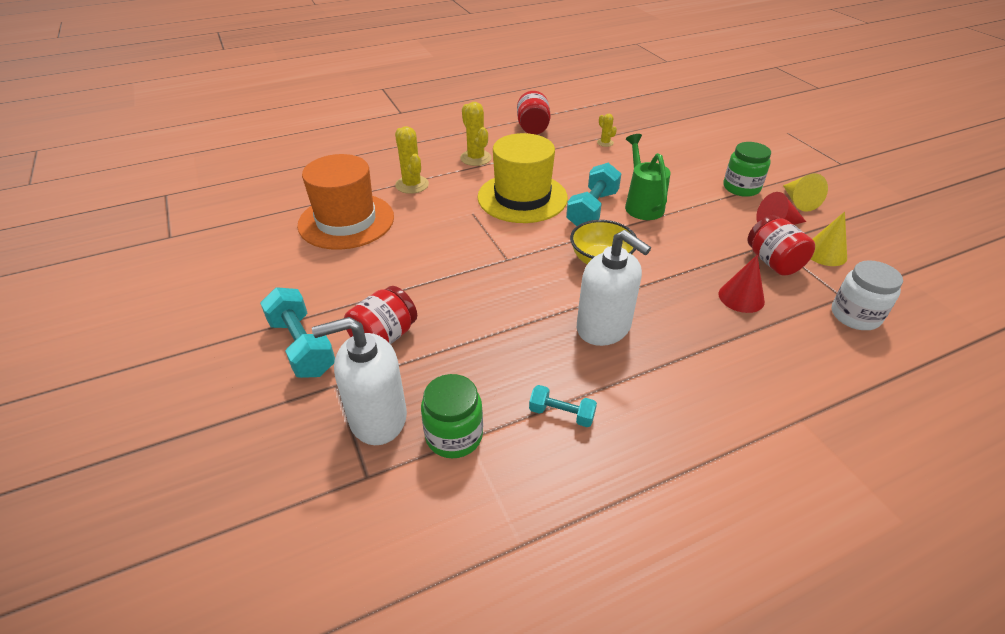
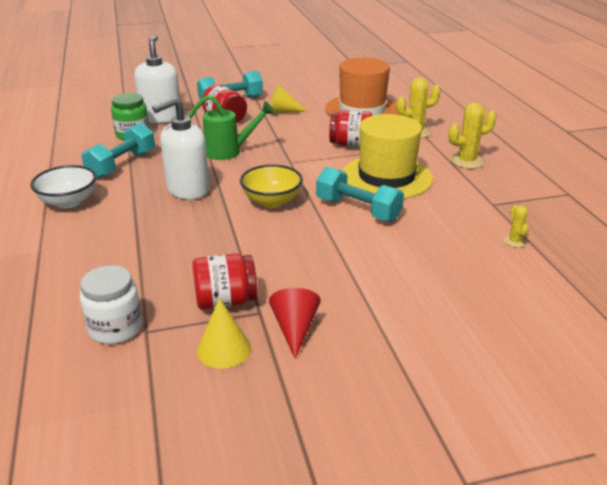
camera: 100 degrees right, 10 degrees down
(533, 128) = (547, 198): red jar -> red jar (350, 144)
(561, 414) = (122, 164): turquoise dumbbell -> turquoise dumbbell, size x1.81
(605, 143) = (514, 241): yellow cactus -> yellow cactus turned 75 degrees counterclockwise
(642, 205) = (361, 240): green watering can -> green watering can (228, 152)
(686, 437) = (68, 202): none -> white bowl
(741, 188) = (390, 326): green jar -> none
(741, 297) = (183, 263): red cone -> none
(798, 201) = (346, 371): yellow cone -> yellow cone (282, 111)

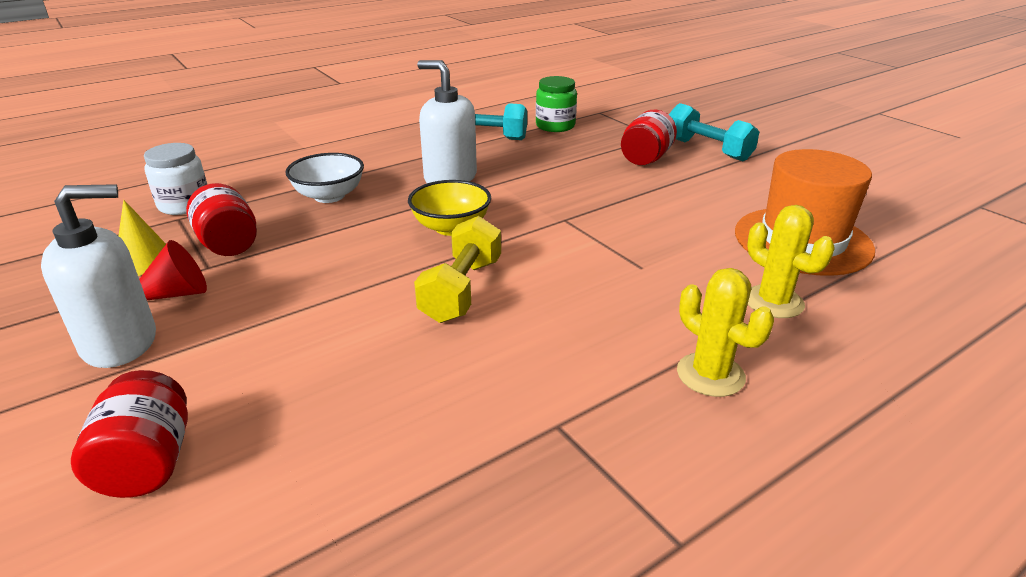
camera: 70 degrees right, 0 degrees up
(68, 202) = (394, 136): white bowl -> white bowl (329, 196)
(161, 117) = (612, 128): white soap dispenser -> white soap dispenser (120, 343)
(228, 152) = (559, 178): green watering can -> none
(282, 111) = (714, 185): yellow cone -> none
(350, 144) = (661, 252): red jar -> red jar (148, 463)
(358, 209) = (462, 290): turquoise dumbbell -> yellow dumbbell
(386, 177) = (578, 298): yellow hat -> none
(514, 241) = (430, 464): yellow cactus -> none

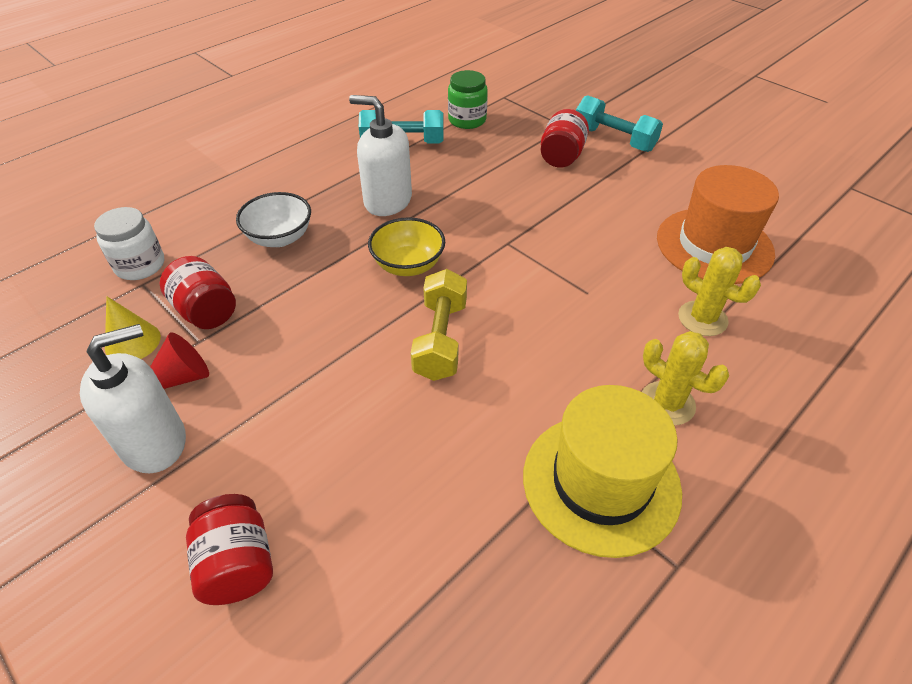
camera: 10 degrees left, 15 degrees up
(605, 441) = (601, 482): none -> yellow hat

